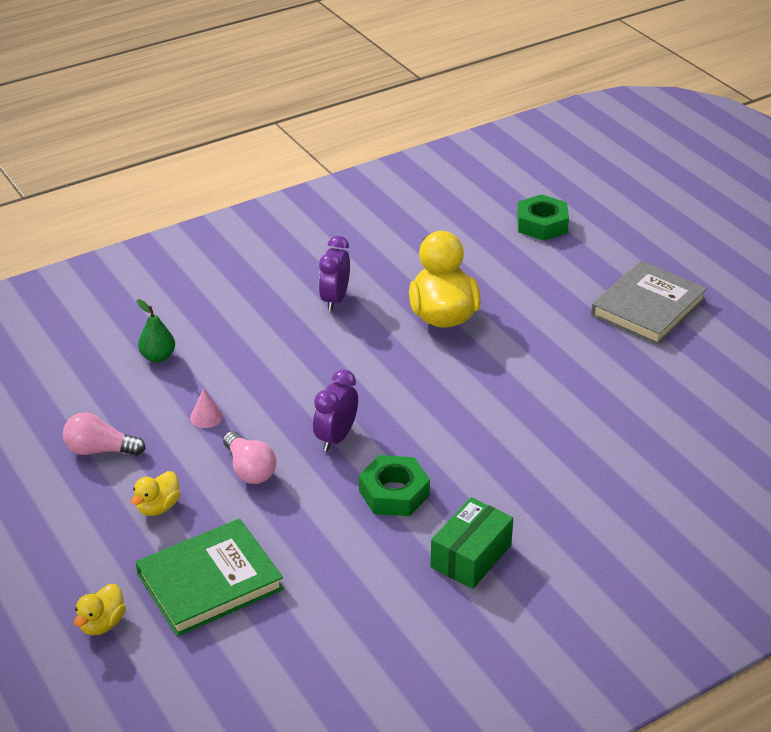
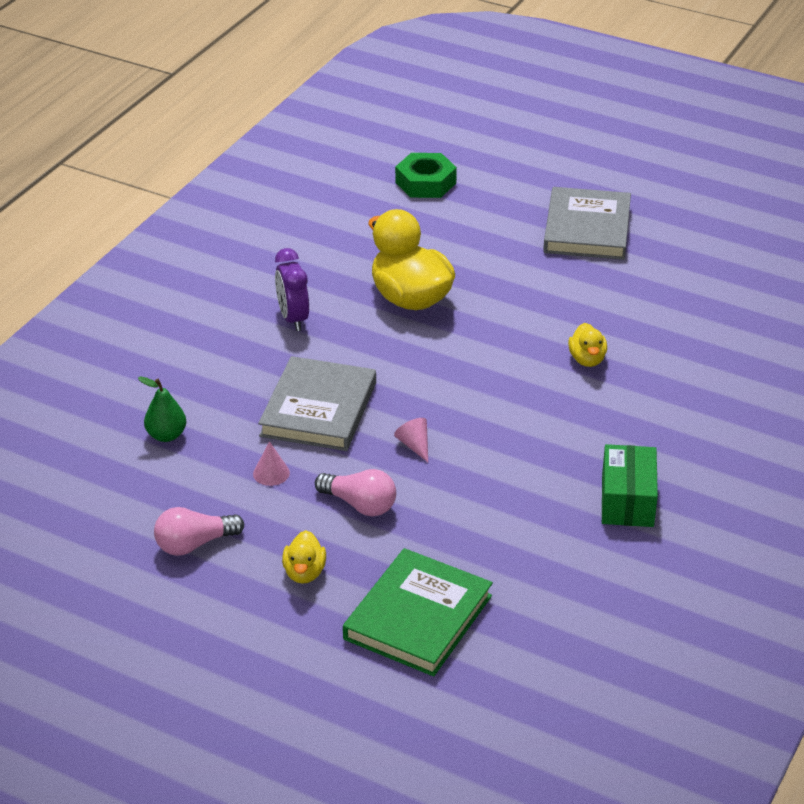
camera: 30 degrees left, 0 degrees up
(102, 624) = (353, 696): yellow duck -> yellow duck (587, 359)
(288, 379) = (318, 409): none -> grey book
(336, 438) = (414, 445): purple clock -> pink cone
(394, 493) = (512, 473): green nut -> none

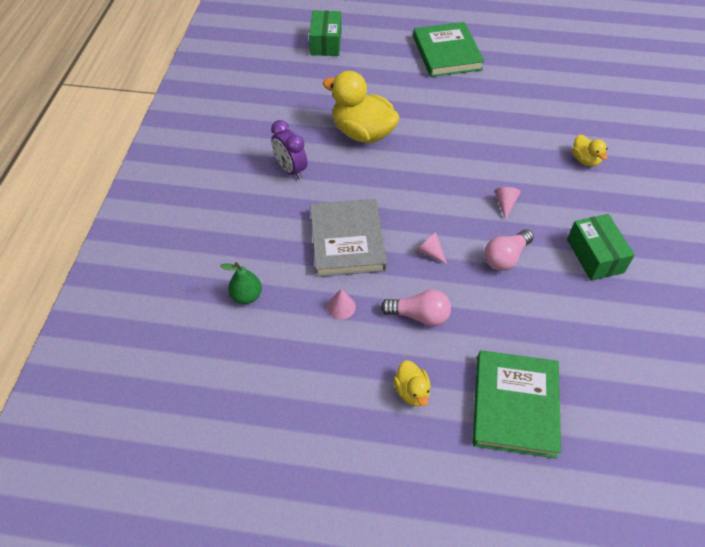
camera: 20 degrees left, 15 degrees up
(194, 544) = (316, 391): pink light bulb -> pink light bulb (505, 257)
(425, 183) = (326, 43): green nut -> green box
(547, 418) = (505, 204): none -> pink cone
(587, 229) = (447, 53): grey book -> green book
(587, 359) = (503, 150): yellow duck -> yellow duck (585, 160)

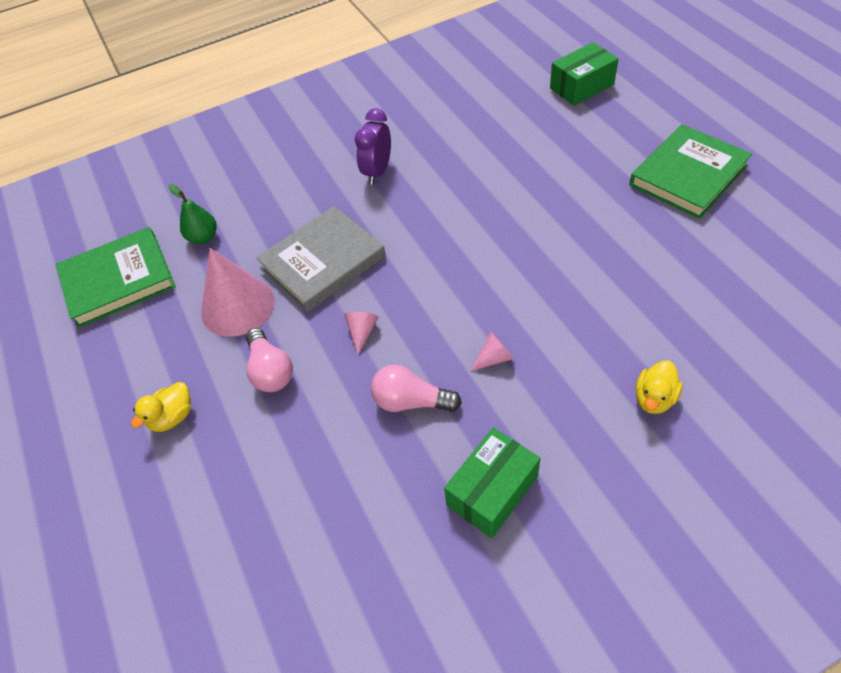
camera: 60 degrees right, 0 degrees up
(341, 307) = (237, 306): pink cone -> pink cone, size x2.28
(362, 133) = (480, 187): yellow duck -> none
(515, 405) = (208, 517): green book -> green book (118, 280)

